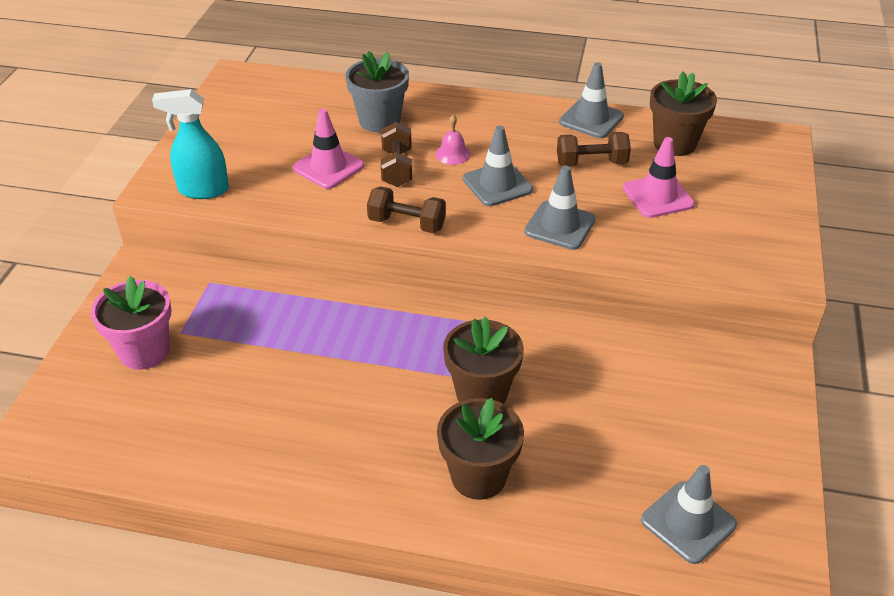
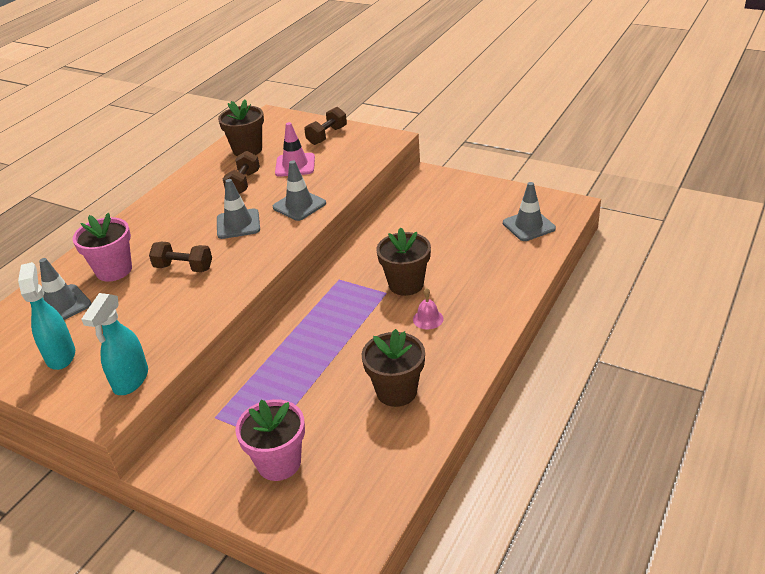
camera: 70 degrees left, 5 degrees down
(236, 134) = (61, 355): none -> turquoise spray bottle
(328, 167) = (155, 303): pink traffic cone -> none
(379, 121) = (114, 270): grey flower pot -> pink flower pot
(407, 224) = (254, 270): brown dumbbell -> brown dumbbell (327, 136)
(452, 154) = (187, 239): pink bell -> pink bell (428, 319)
(478, 476) = (474, 295): brown flower pot -> brown flower pot (396, 391)
(591, 119) = (195, 175): grey traffic cone -> grey traffic cone (62, 305)

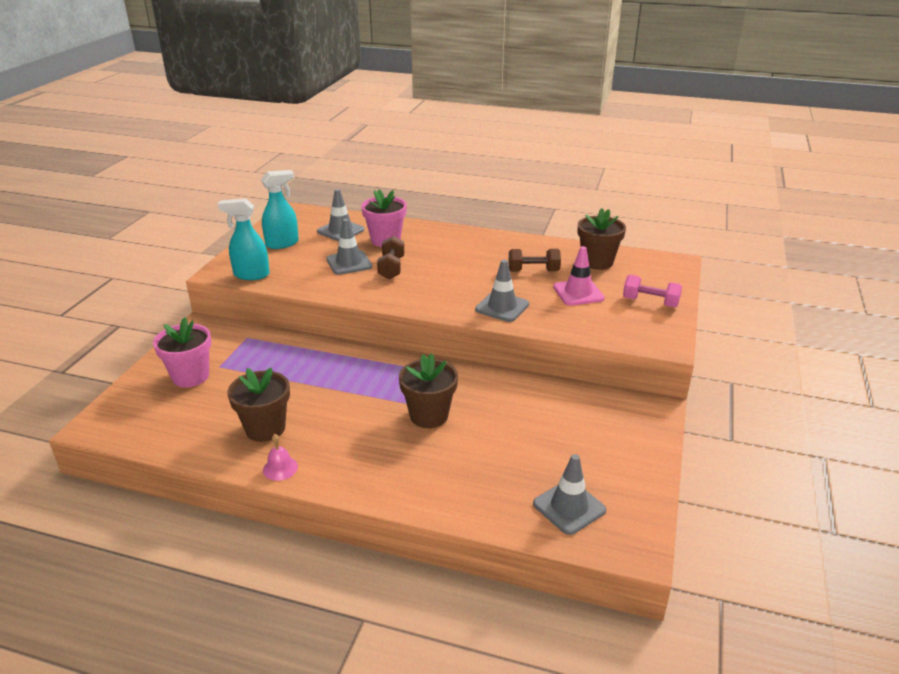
camera: 75 degrees right, 5 degrees down
(238, 224) = (461, 281): grey traffic cone -> grey traffic cone (349, 263)
(327, 136) = (650, 302): brown dumbbell -> pink dumbbell
(428, 319) = (372, 437): pink bell -> pink bell (280, 468)

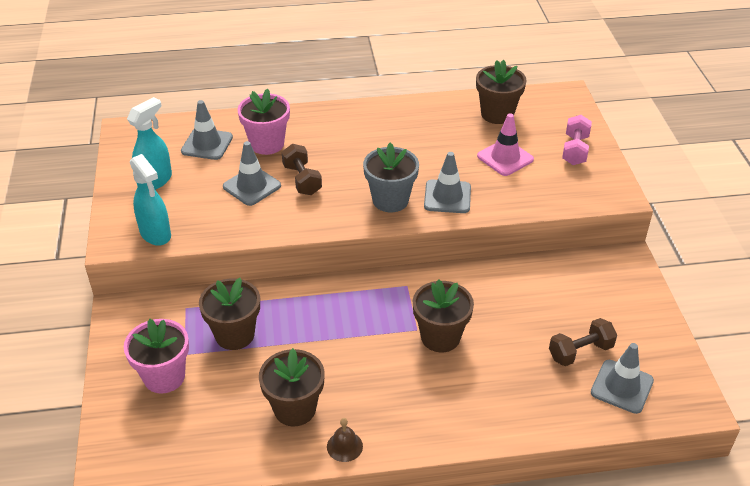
camera: 25 degrees left, 10 degrees up
(251, 275) = (155, 234): turquoise spray bottle -> turquoise spray bottle turned 105 degrees counterclockwise
(266, 365) = (234, 335): none -> brown flower pot
(280, 468) = (344, 446): pink bell -> brown bell
(451, 297) = (390, 200): none -> grey flower pot
(533, 271) = (445, 143): brown dumbbell -> brown dumbbell (580, 352)
(650, 302) = (575, 150): pink dumbbell -> pink dumbbell turned 75 degrees counterclockwise

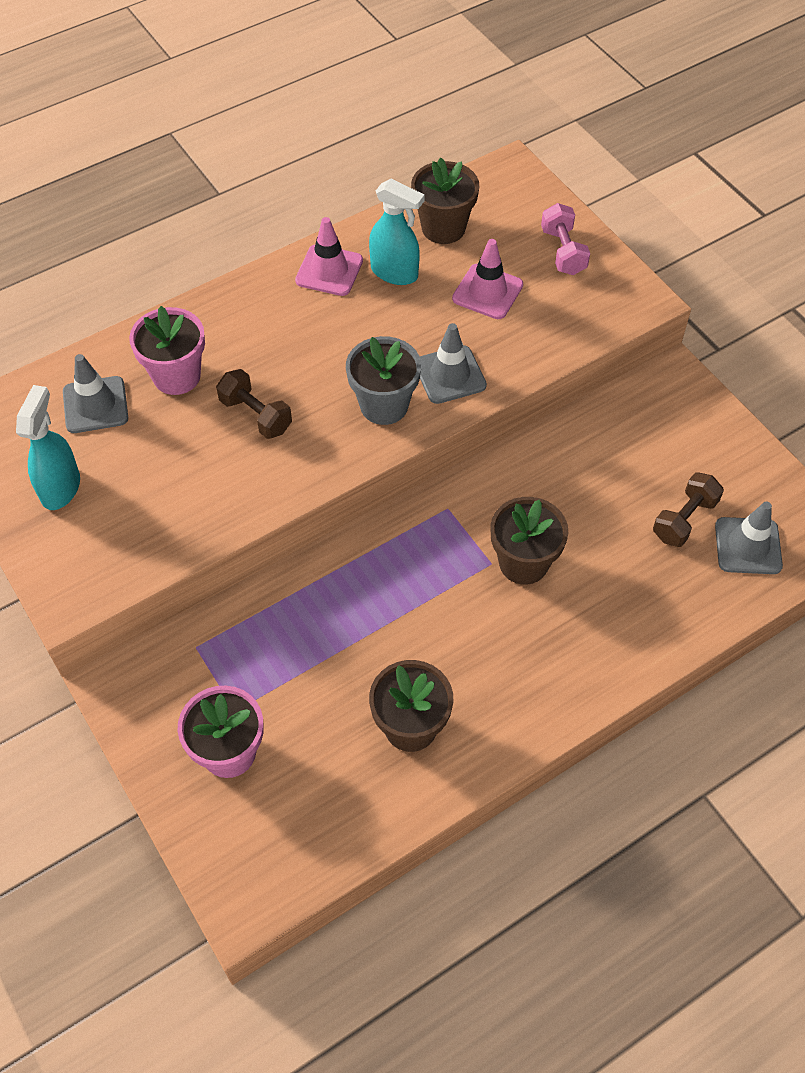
camera: 25 degrees left, 15 degrees up
(155, 234) = (114, 568): turquoise spray bottle -> turquoise spray bottle (395, 273)
(234, 335) = (280, 659): brown flower pot -> none
(252, 186) = (196, 449): grey traffic cone -> none
(344, 446) = (494, 749): brown bell -> none
(403, 116) = (329, 270): none -> pink traffic cone

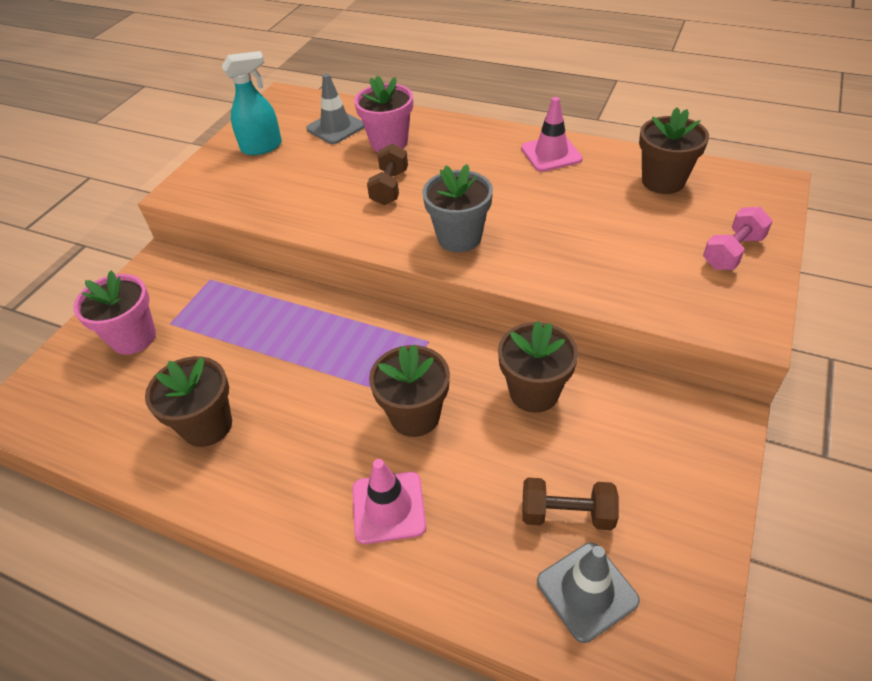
camera: 60 degrees right, 10 degrees down
(395, 273) = (588, 181): turquoise spray bottle -> none
(450, 375) = (525, 255): grey traffic cone -> none
(487, 292) = (632, 233): pink traffic cone -> pink traffic cone (388, 507)
(563, 470) = (534, 392): none -> brown flower pot

